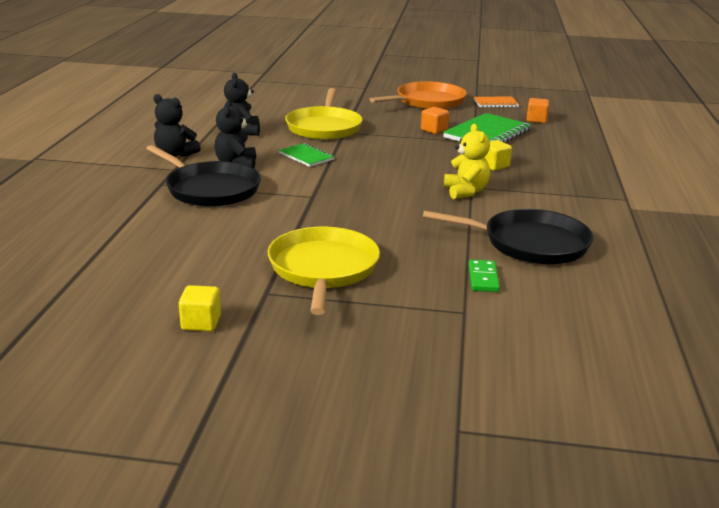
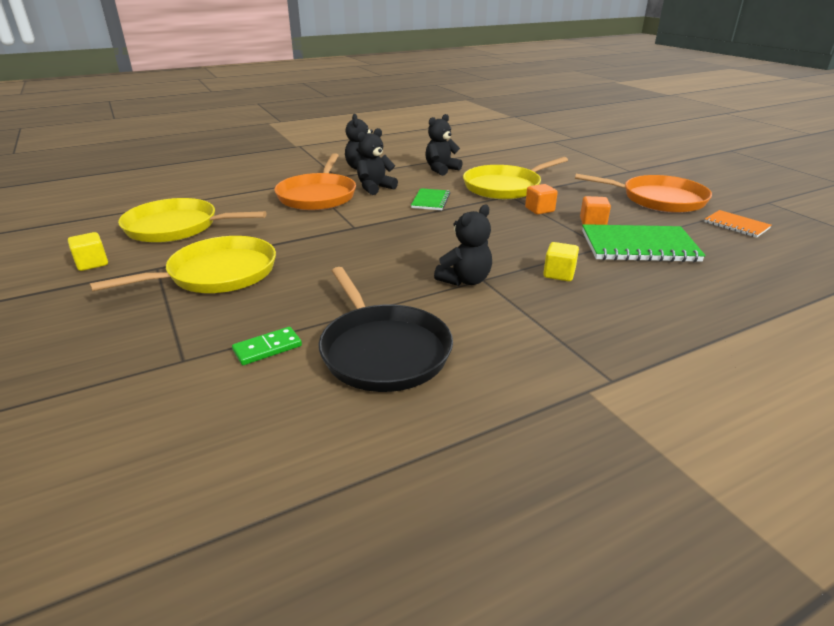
camera: 55 degrees right, 5 degrees up
(173, 265) = (176, 227): none -> yellow pan
(210, 189) = (318, 195): black pan -> orange pan
(465, 192) = (465, 280): yellow teddy bear -> black teddy bear
(536, 120) = (743, 257): orange cube -> orange cube (539, 209)

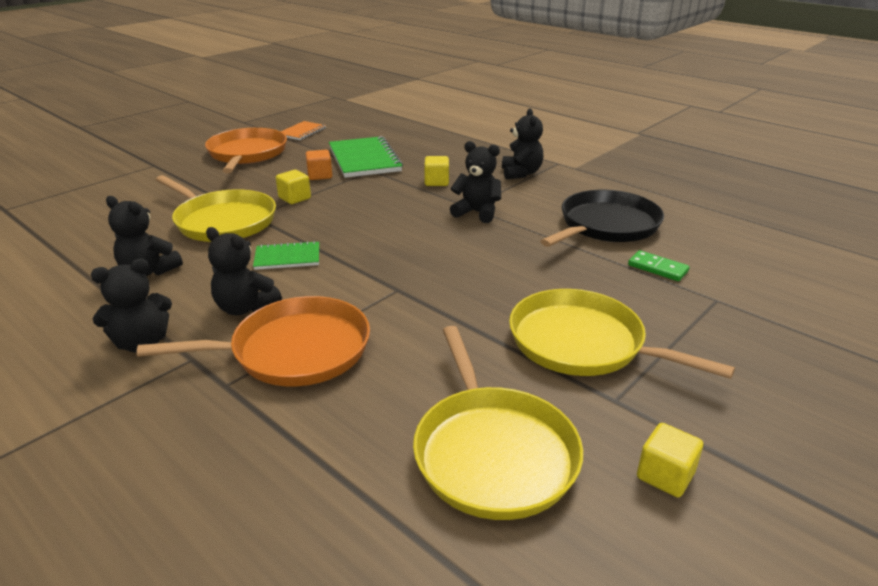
camera: 110 degrees left, 0 degrees up
(539, 209) = (294, 198): orange cube -> yellow cube
(574, 335) = (521, 173): none -> black teddy bear

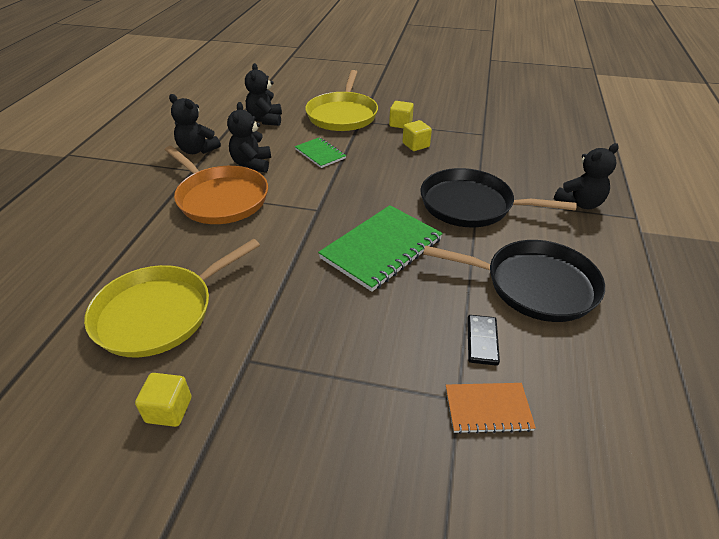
camera: 60 degrees right, 10 degrees up
(247, 154) = (442, 82): orange pan -> none
(302, 132) = (506, 84): orange notebook -> orange notebook (488, 409)
(320, 175) = (446, 118): orange cube -> none
(364, 159) = (497, 124): green notebook -> green notebook (381, 249)
(436, 182) = (501, 168): yellow cube -> yellow cube (416, 145)
(477, 212) = (471, 205): black teddy bear -> black pan
(582, 343) = (313, 322): yellow pan -> none
(657, 268) = (482, 341): green domino -> black domino

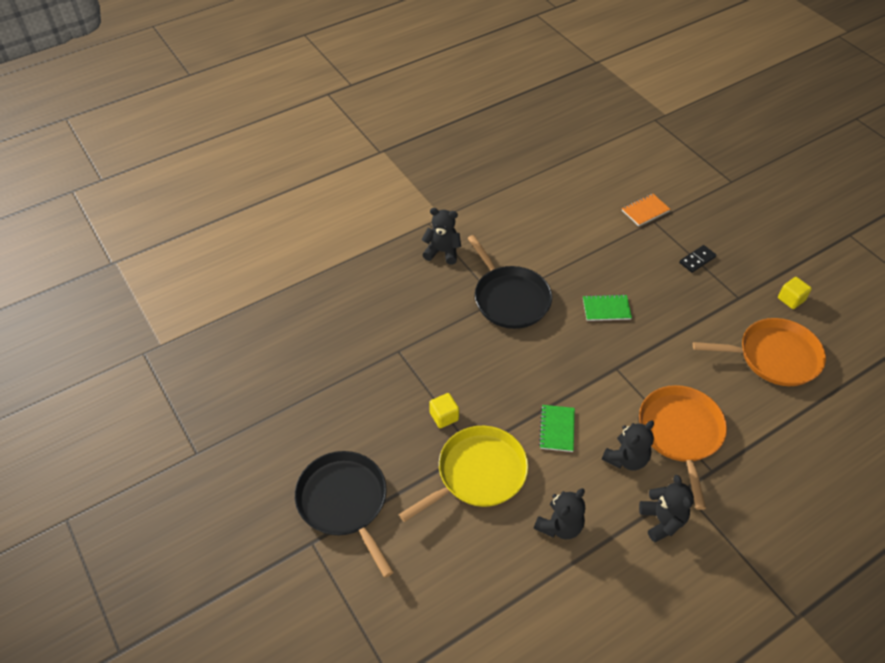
camera: 135 degrees left, 10 degrees up
(160, 313) = (774, 356): yellow pan -> orange pan
(381, 249) = (606, 309): green notebook -> green notebook, size x0.55
(416, 145) = (468, 379): yellow cube -> none
(482, 341) = (613, 231): black domino -> black domino (697, 260)
(488, 409) = (645, 211): orange notebook -> orange notebook turned 75 degrees counterclockwise
(534, 285) = (550, 234): black pan -> black pan (344, 502)

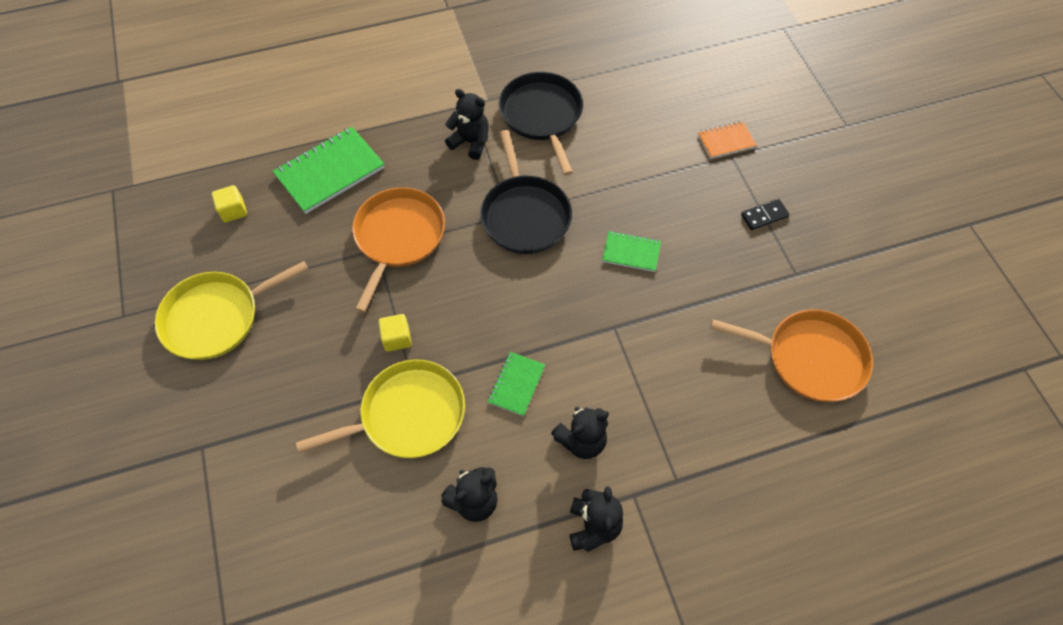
camera: 15 degrees right, 10 degrees up
(281, 435) = (217, 317): none -> yellow pan
(332, 298) = (330, 171): none -> green notebook
(344, 502) = (252, 411): black pan -> black pan (542, 116)
(680, 433) = (658, 425): orange pan -> orange pan (398, 237)
(791, 299) = (860, 291): yellow cube -> yellow cube (233, 211)

